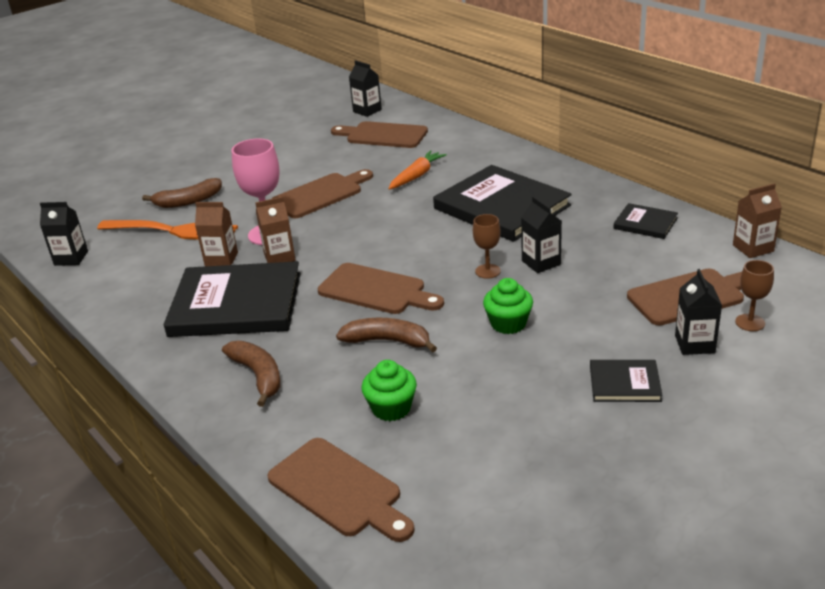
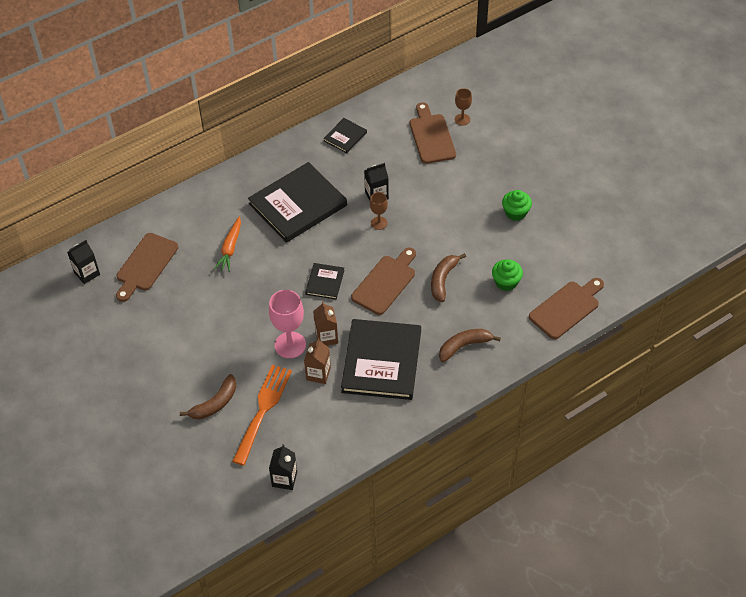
camera: 85 degrees left, 20 degrees up
(188, 201) = (215, 403): brown banana -> brown banana turned 60 degrees clockwise
(321, 194) = (238, 311): brown cutting board -> none
(417, 176) = (230, 248): orange carrot -> orange carrot turned 120 degrees counterclockwise
(508, 323) = (438, 221): green cupcake -> green cupcake (515, 213)
(624, 383) = (503, 181): black book -> black book (325, 282)
(694, 344) = (476, 146): black carton -> none
(753, 248) = (389, 97): brown carton -> none

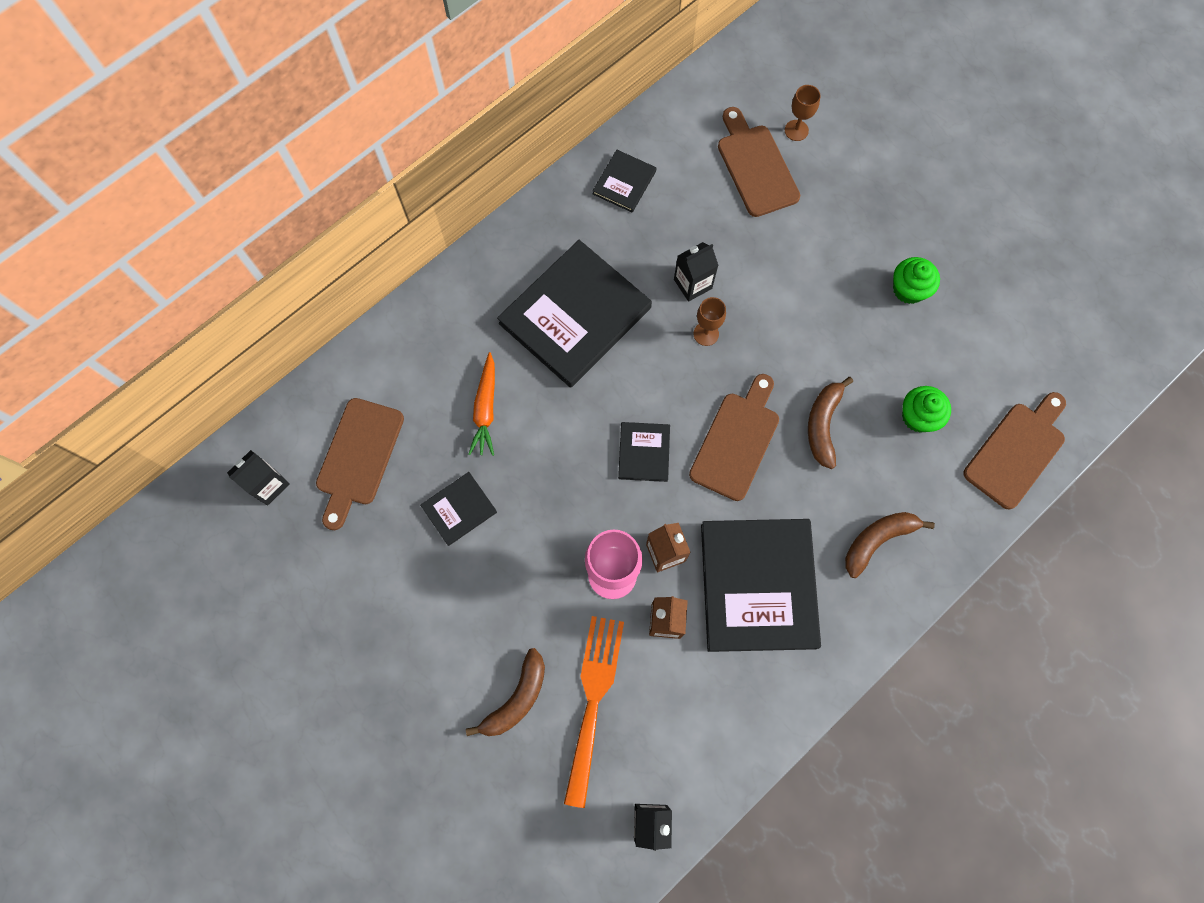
camera: 10 degrees left, 20 degrees up
(202, 299) = (459, 509): none -> black book

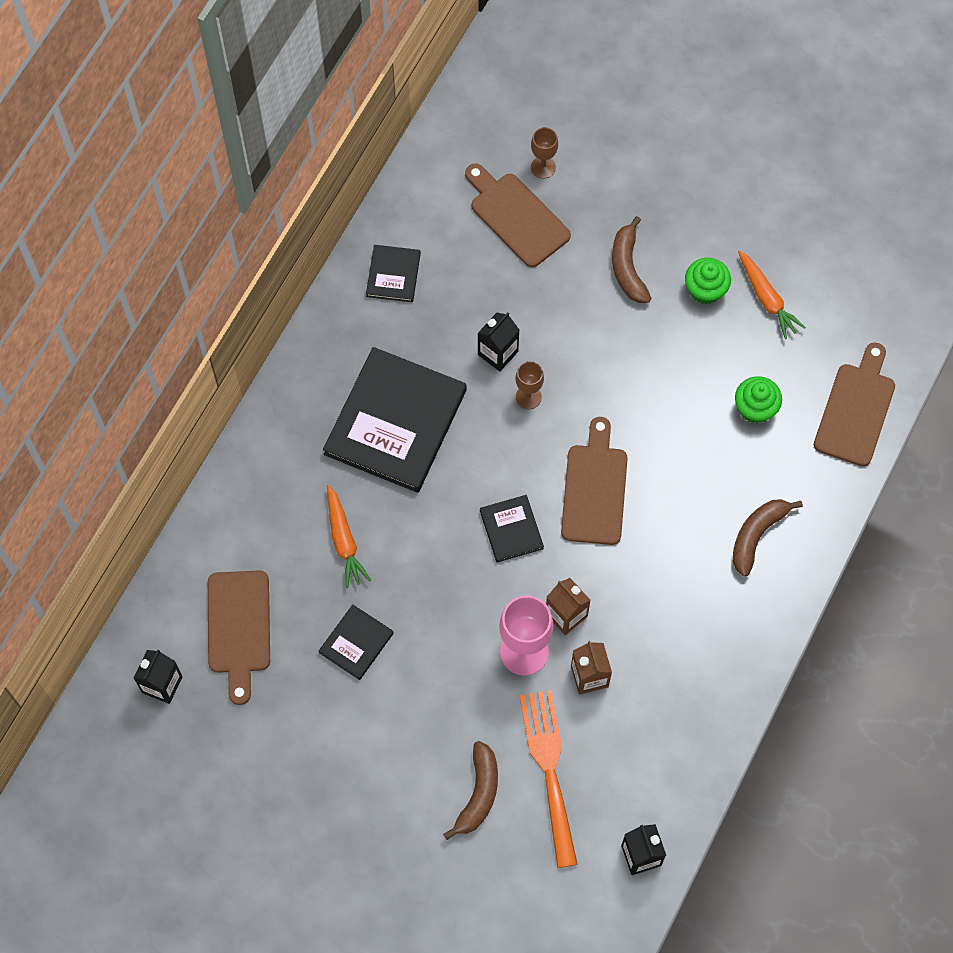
camera: 20 degrees left, 5 degrees down
(758, 585) = (662, 614): black book -> none
(823, 424) = (669, 446): brown banana -> brown banana (627, 267)
(965, 317) = (767, 298): none -> orange carrot

